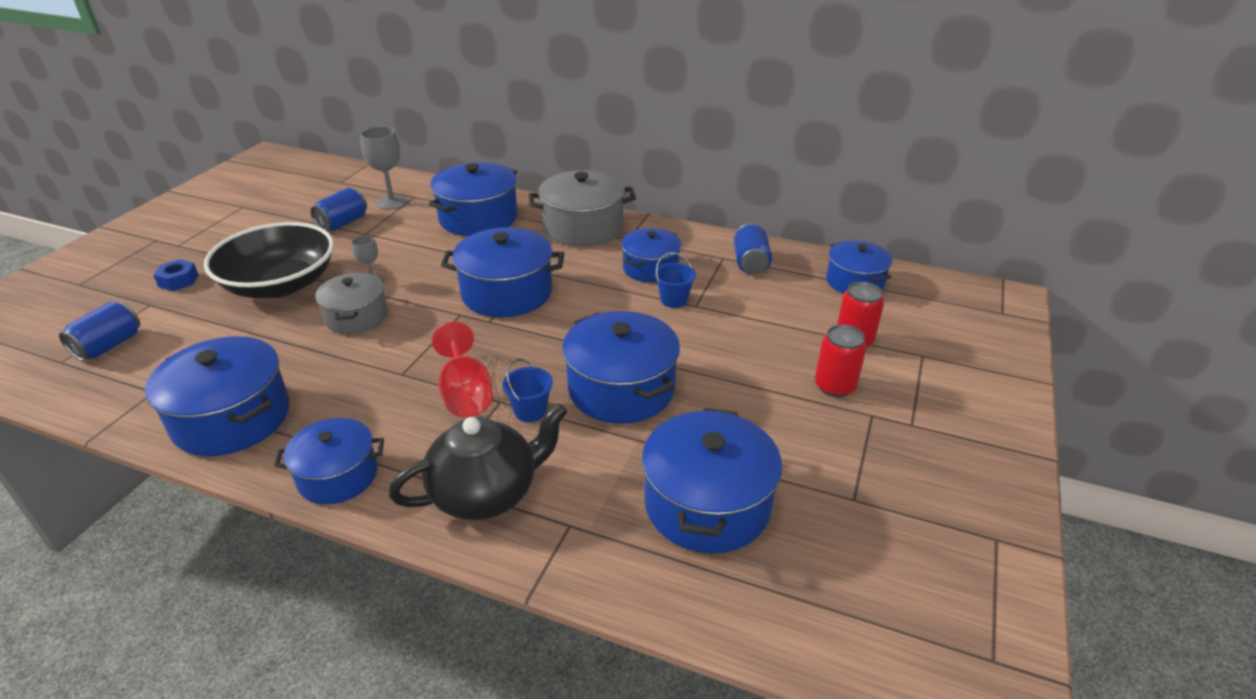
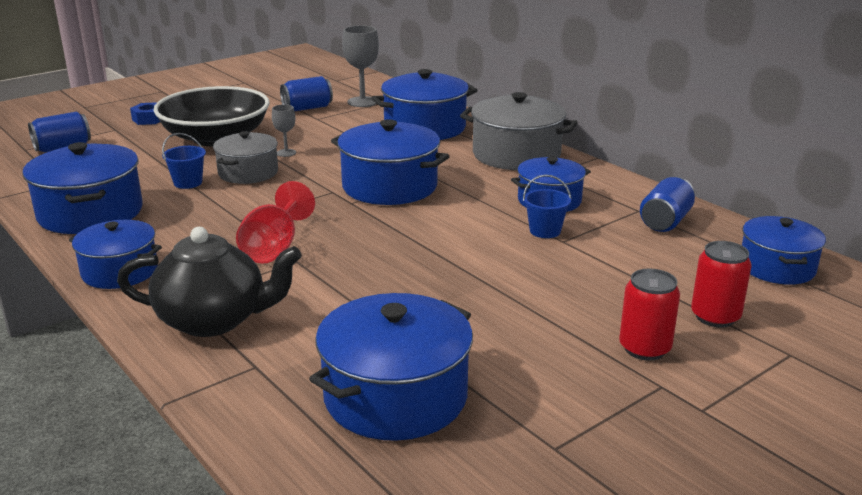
camera: 30 degrees right, 10 degrees down
(530, 411) = (314, 275): blue bucket -> blue bucket (188, 183)
(621, 389) = (414, 284): blue pot -> none

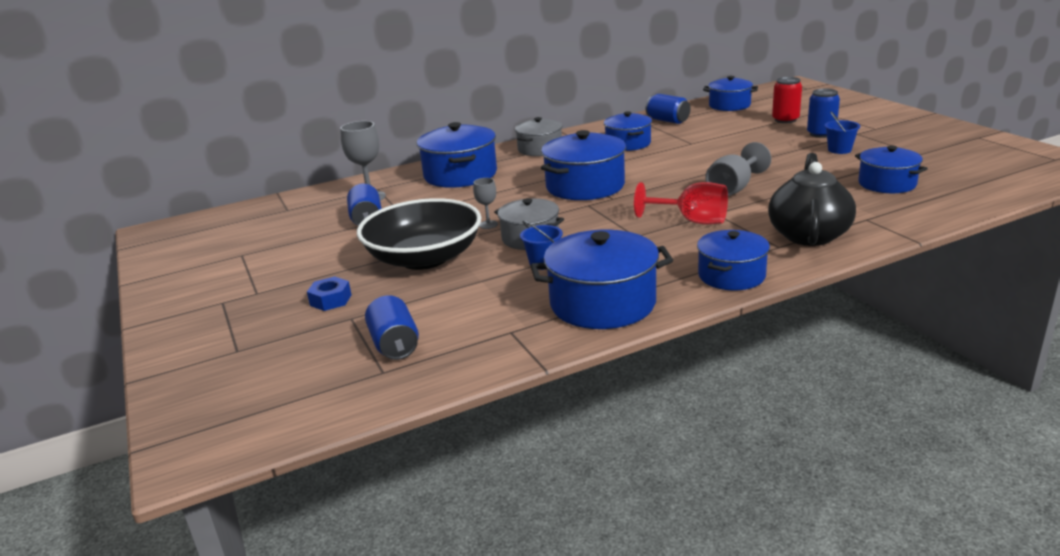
camera: 75 degrees left, 0 degrees up
(379, 272) = (733, 188): none -> grey goblet
(395, 396) = (887, 184): blue pot -> blue pot, size x0.65
(516, 155) = (540, 149): grey pot -> grey pot, size x0.65
(545, 231) = (676, 146): blue bucket -> blue bucket (839, 150)
(644, 348) = (821, 134): red can -> blue can

